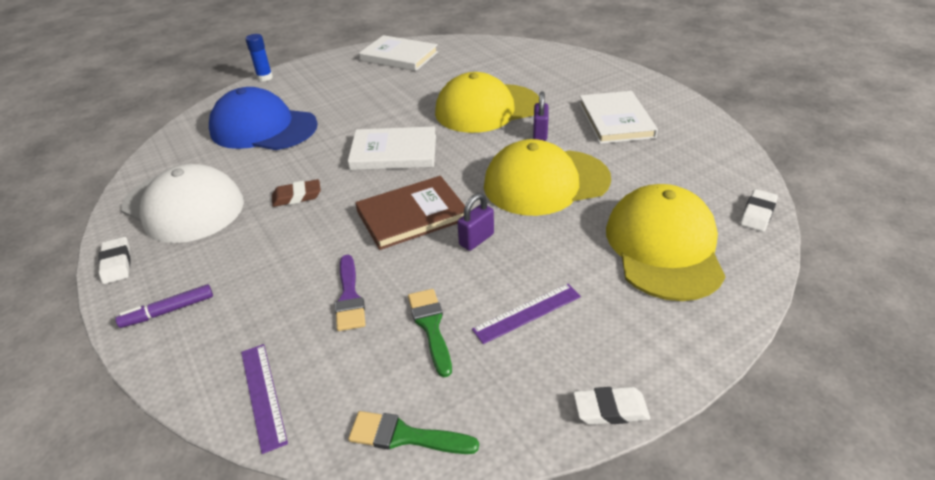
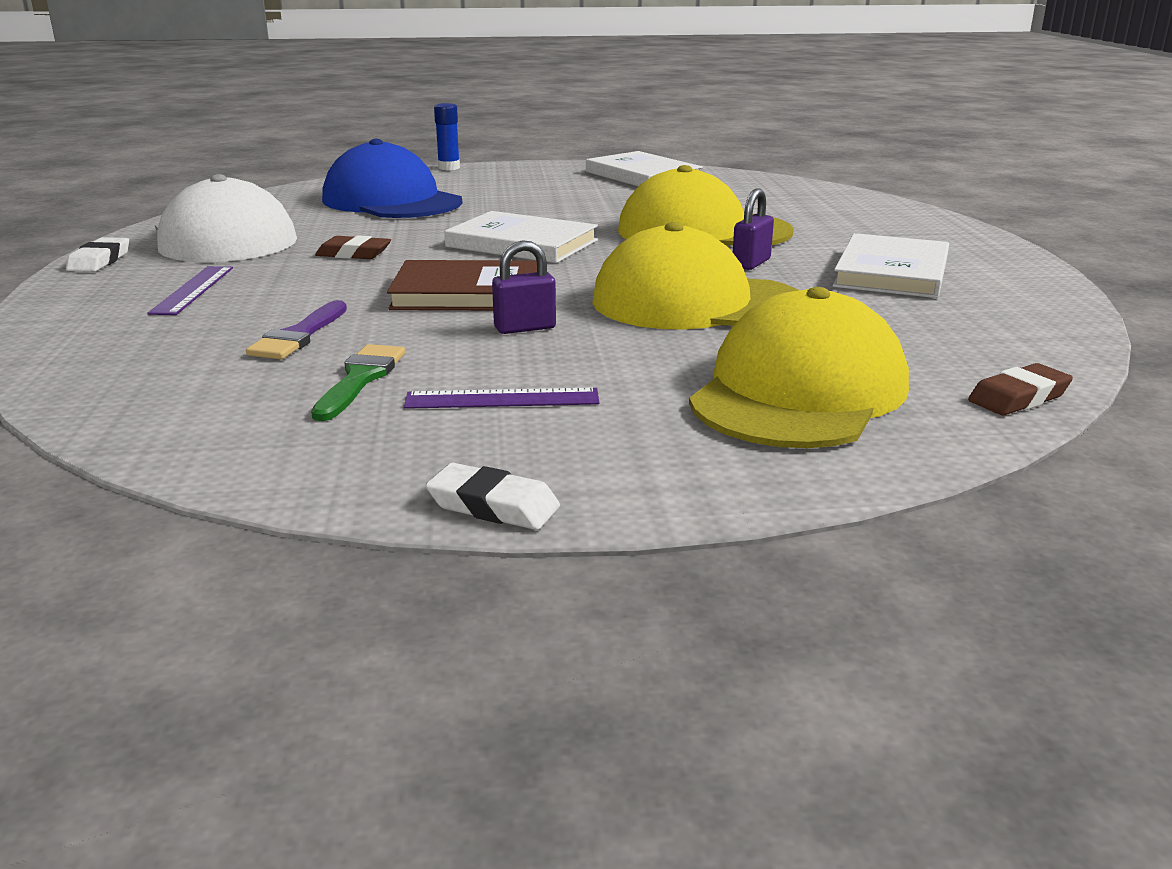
camera: 25 degrees right, 15 degrees down
(168, 311) = (98, 301): purple marker -> none
(263, 395) = (99, 379): purple ruler -> purple ruler (193, 290)
(405, 436) = (200, 450): green brush -> none
(757, 214) = (1018, 397): white eraser -> brown eraser

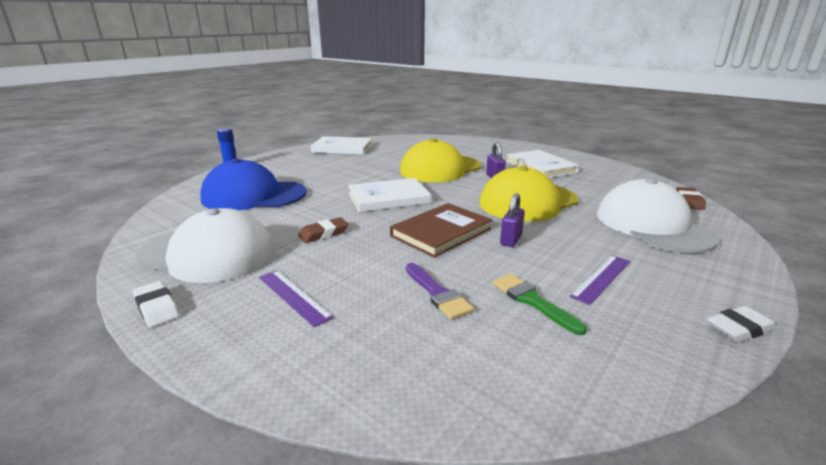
camera: 45 degrees left, 0 degrees up
(799, 392) = (652, 225): yellow cap -> white cap

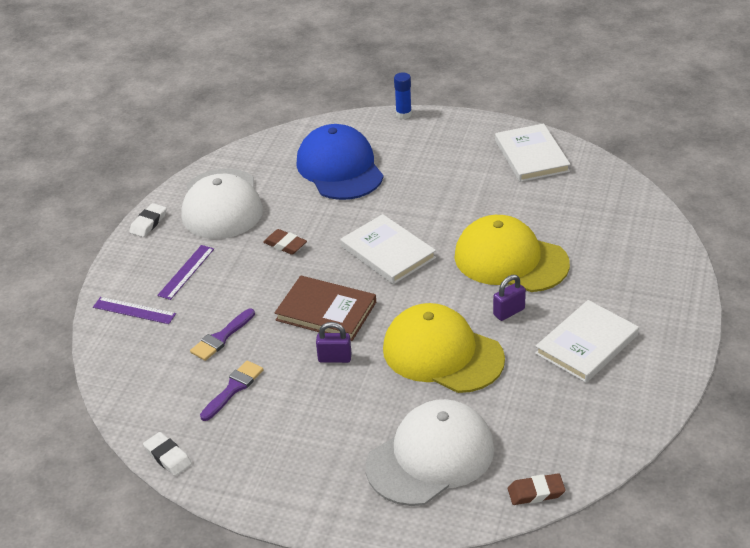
camera: 70 degrees right, 15 degrees up
(532, 301) = (233, 388): green brush -> purple brush
(601, 278) = (289, 424): purple ruler -> purple ruler (134, 310)
(739, 328) = (245, 503): white eraser -> white eraser (168, 457)

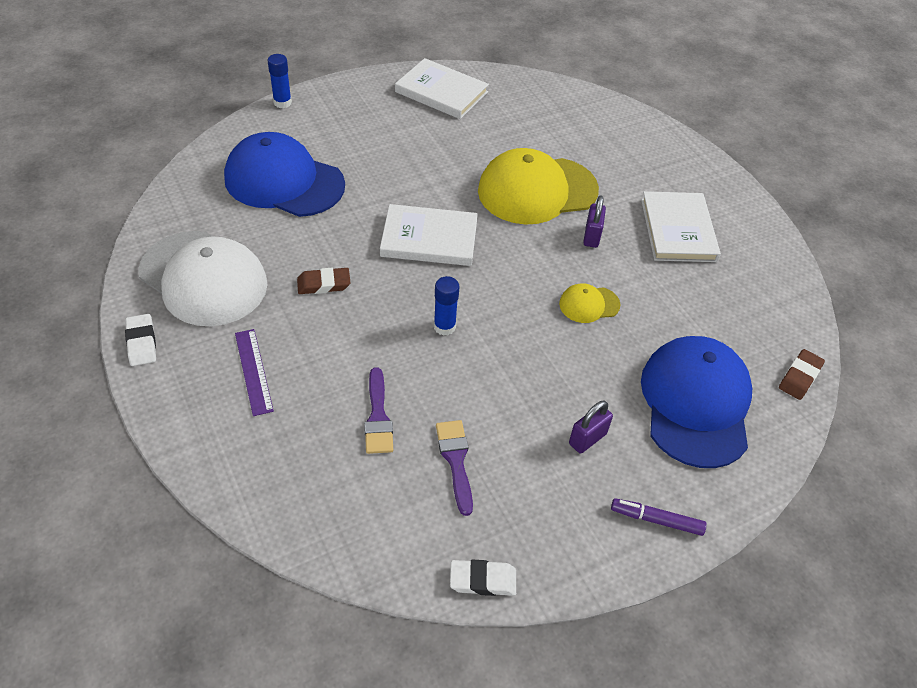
camera: 50 degrees left, 10 degrees up
(134, 310) = (246, 449): purple ruler -> none
(307, 500) = (656, 520): none -> purple marker
(326, 311) = (444, 327): brown book -> blue glue stick
(334, 358) = (508, 367): purple padlock -> purple padlock (587, 439)
(430, 457) = (696, 403): white cap -> blue cap
(442, 353) = (589, 304): yellow cap -> yellow cap, size x0.45

